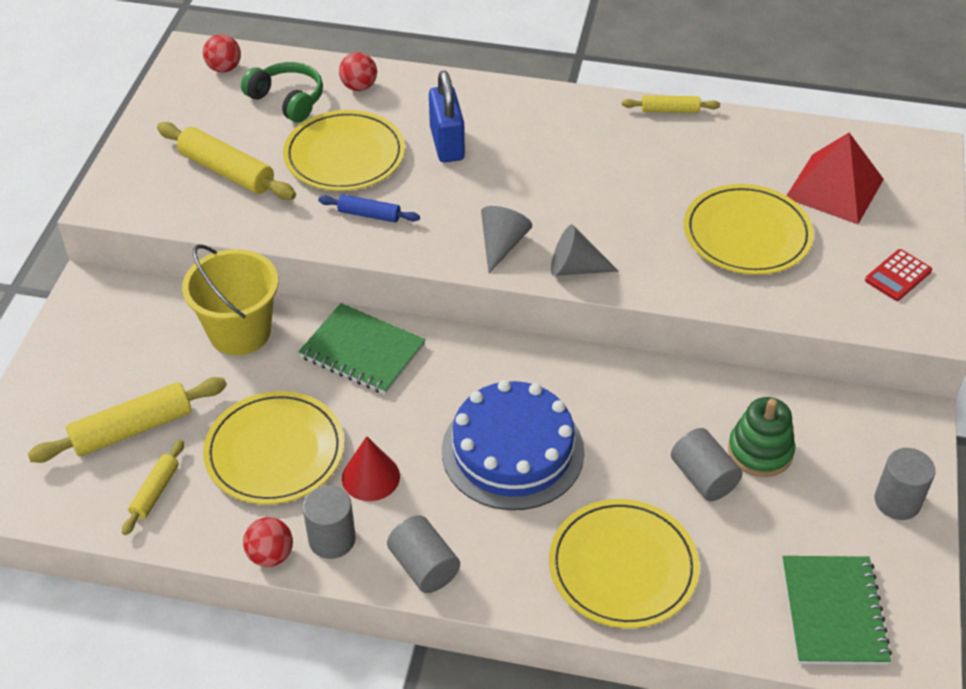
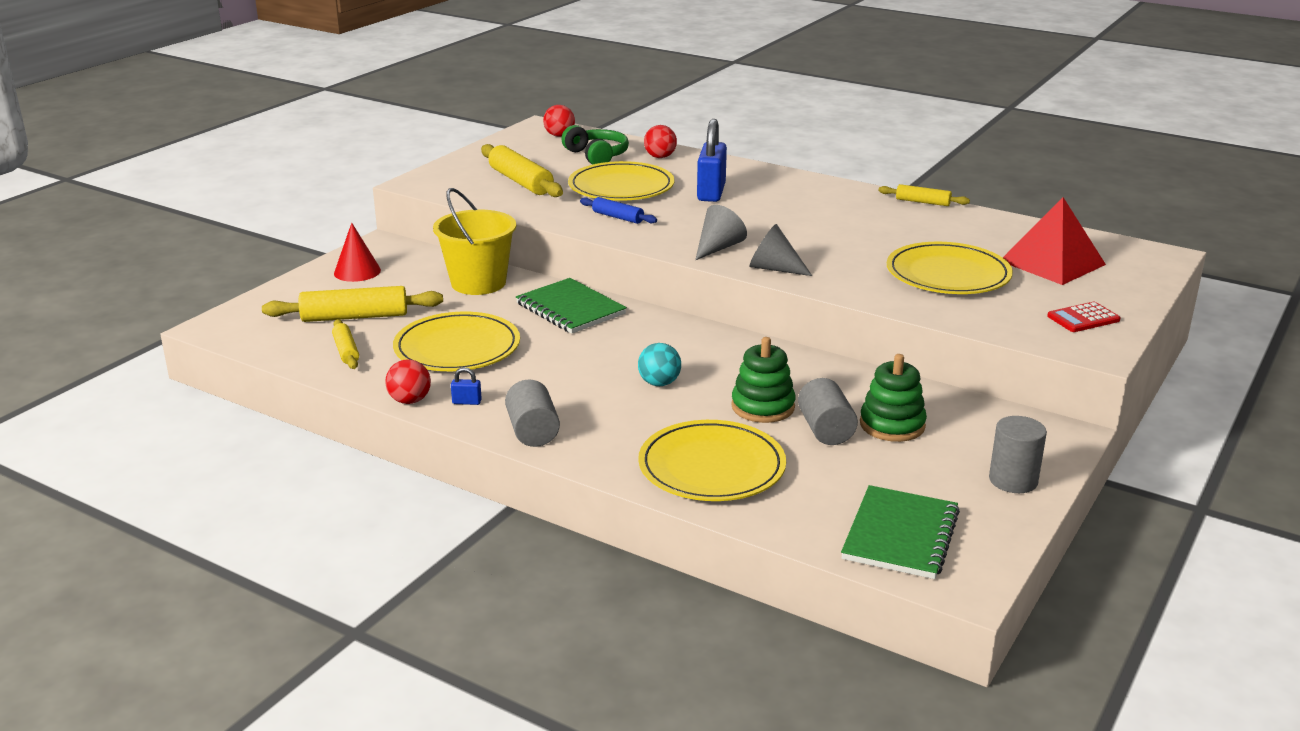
camera: 20 degrees right, 20 degrees down
(155, 492) = (346, 351): yellow rolling pin -> yellow rolling pin turned 60 degrees counterclockwise
(332, 539) = (467, 402): grey cylinder -> blue padlock
(370, 477) = (525, 375): red cone -> red cone (357, 271)
(512, 451) = (659, 383): blue cake -> turquoise ball
(629, 459) = (763, 407): none -> green stacking toy

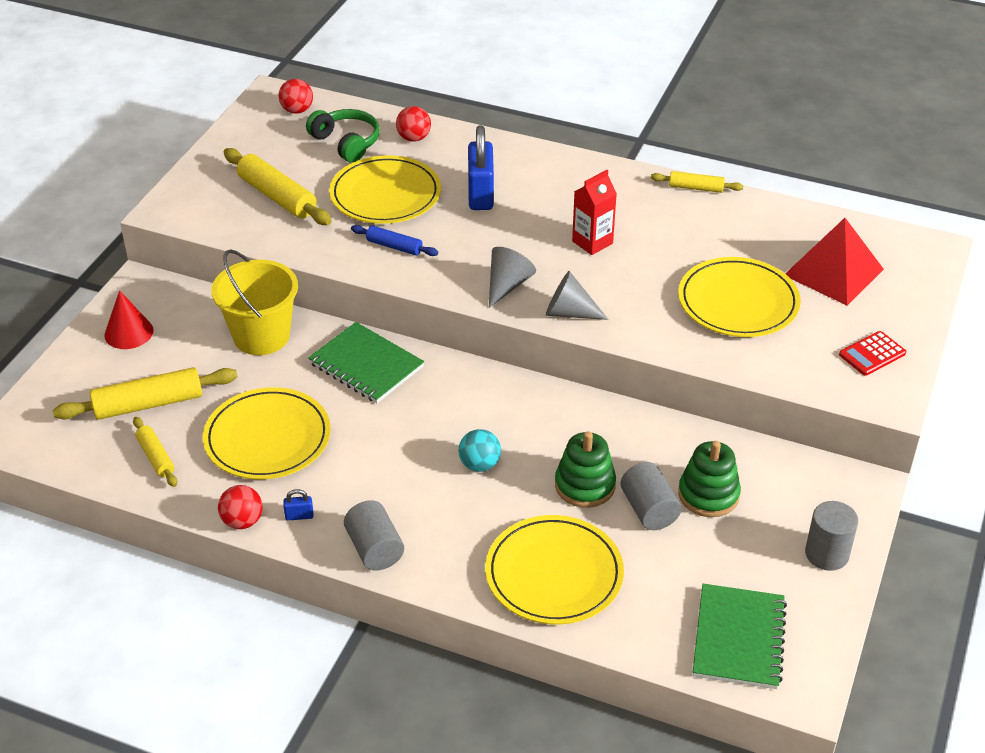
camera: 10 degrees left, 15 degrees up
(810, 228) = (592, 242): none -> red carton

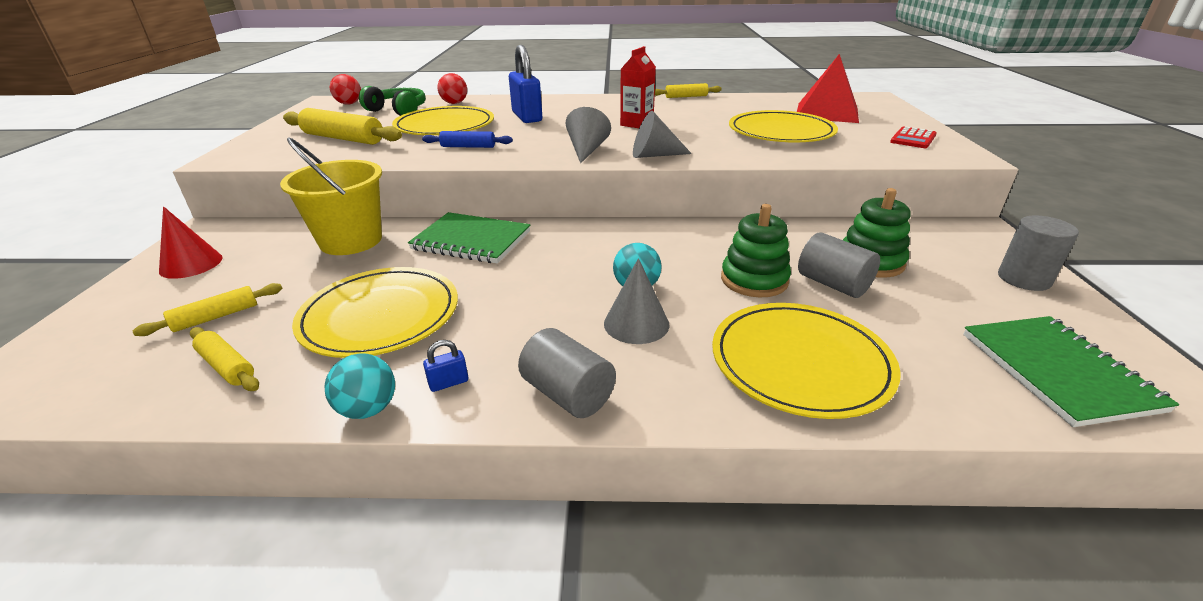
camera: 20 degrees left, 10 degrees down
(148, 404) = (216, 317): yellow rolling pin -> yellow rolling pin, size x0.57
(242, 521) = (368, 409): red ball -> turquoise ball
(456, 503) = (636, 323): none -> grey cone

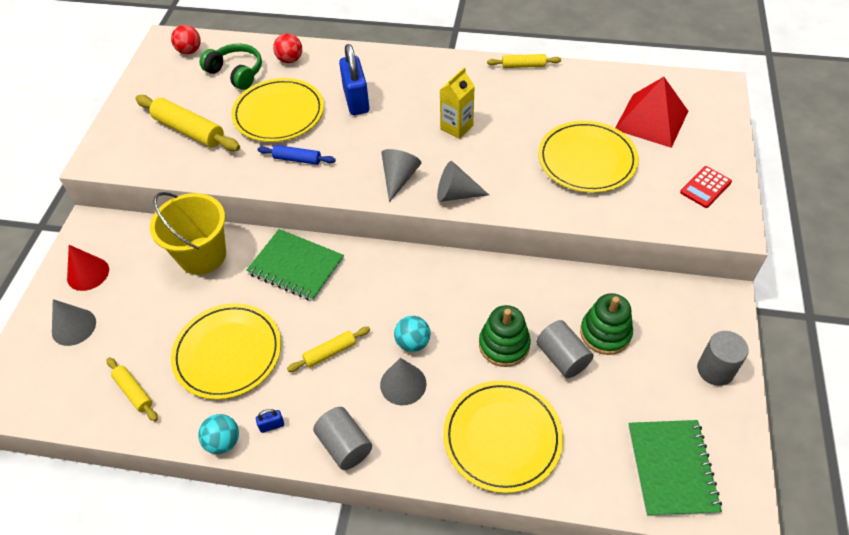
camera: 10 degrees right, 20 degrees up
(152, 310) = (74, 327): none -> grey cone
(216, 317) = (118, 340): yellow rolling pin -> yellow rolling pin (330, 352)
(637, 124) = (456, 127): red carton -> yellow carton

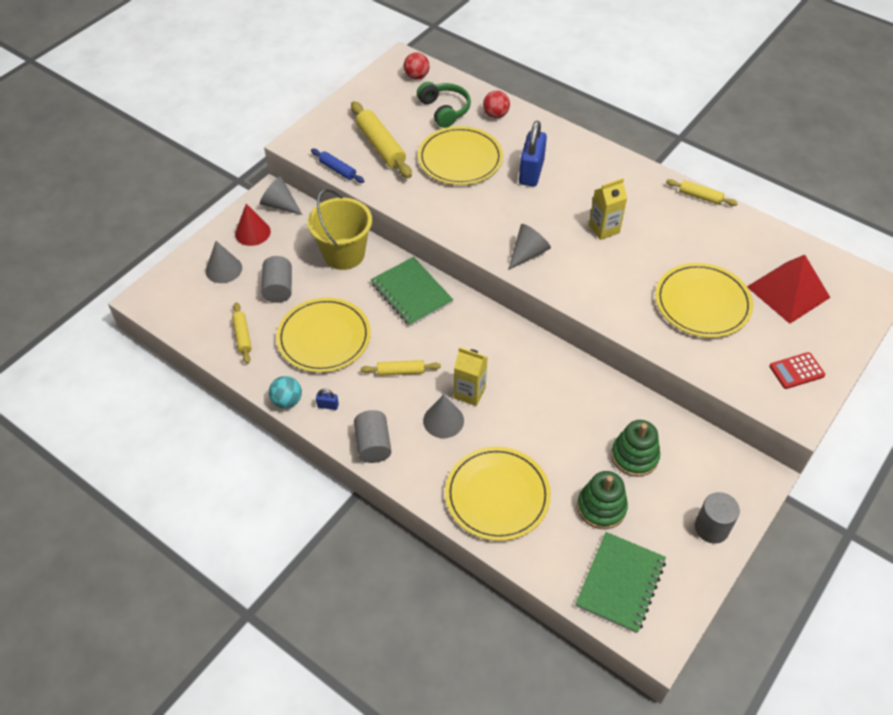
camera: 25 degrees right, 0 degrees up
(297, 159) = (453, 204): blue rolling pin -> blue rolling pin (337, 170)
(413, 343) = (469, 393): turquoise ball -> yellow carton
(456, 194) = (567, 286): grey cone -> grey cone (280, 205)
(504, 345) = (542, 427): green stacking toy -> green stacking toy (601, 507)
(562, 357) = (585, 459): grey cylinder -> grey cylinder (278, 288)

